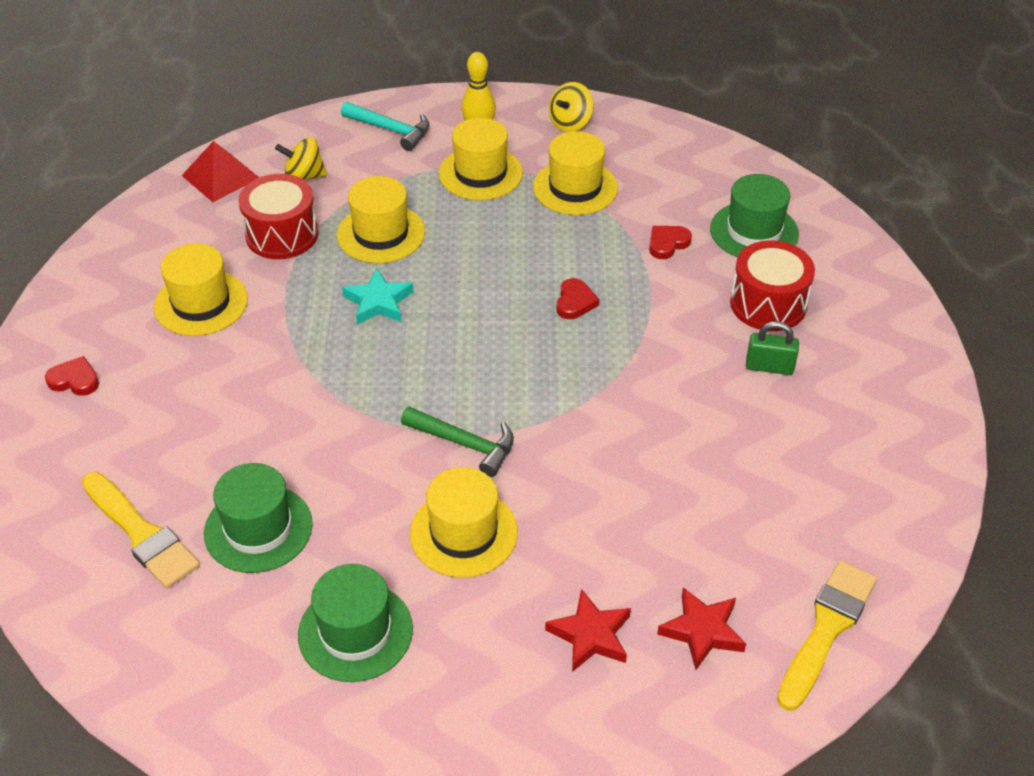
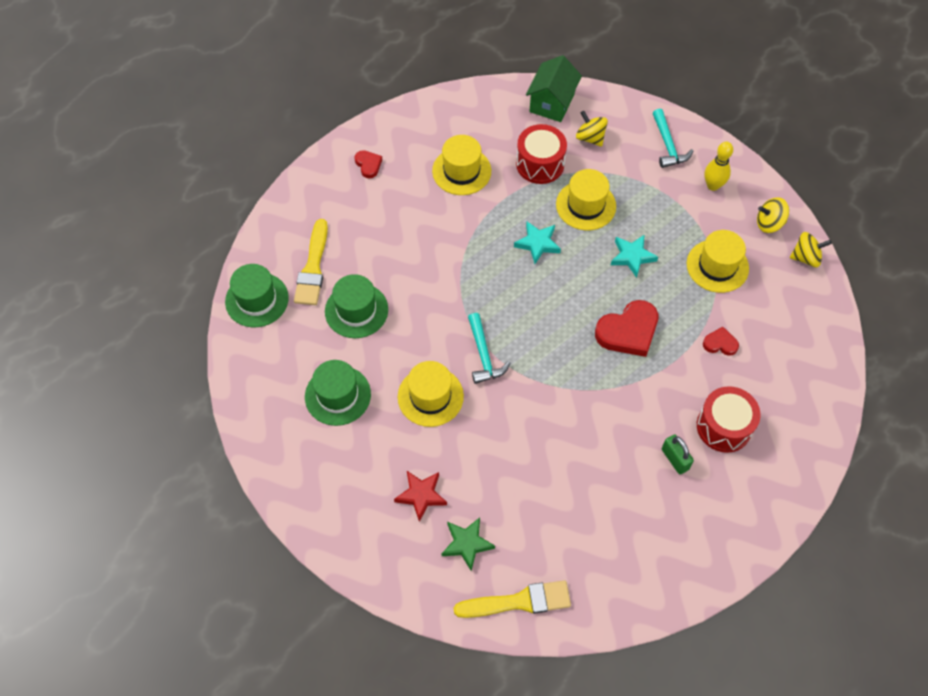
camera: 50 degrees right, 15 degrees up
(220, 176) = (552, 103): red pyramid -> green house
(465, 444) = (484, 355): green hammer -> turquoise hammer
(480, 173) = (679, 213): yellow hat -> none
(488, 240) = (632, 256): none -> turquoise star
(575, 302) = (628, 331): red heart -> red heart, size x1.94
(638, 125) = (806, 257): none -> yellow spinning top
(702, 631) = (467, 544): red star -> green star
(754, 231) = (777, 380): green hat -> green hat (257, 300)

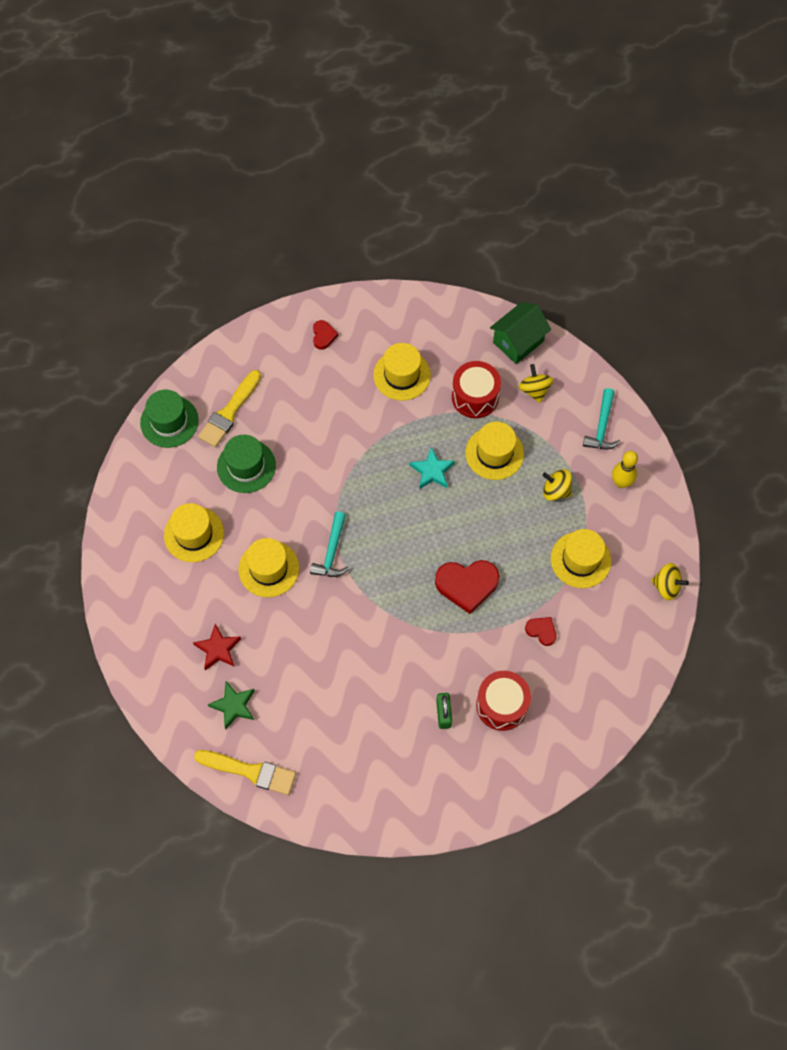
camera: 25 degrees right, 5 degrees up
(337, 395) = (194, 534): green hat -> yellow hat
(632, 256) = (509, 518): turquoise star -> none
(769, 223) = (652, 540): yellow spinning top -> yellow spinning top (556, 490)

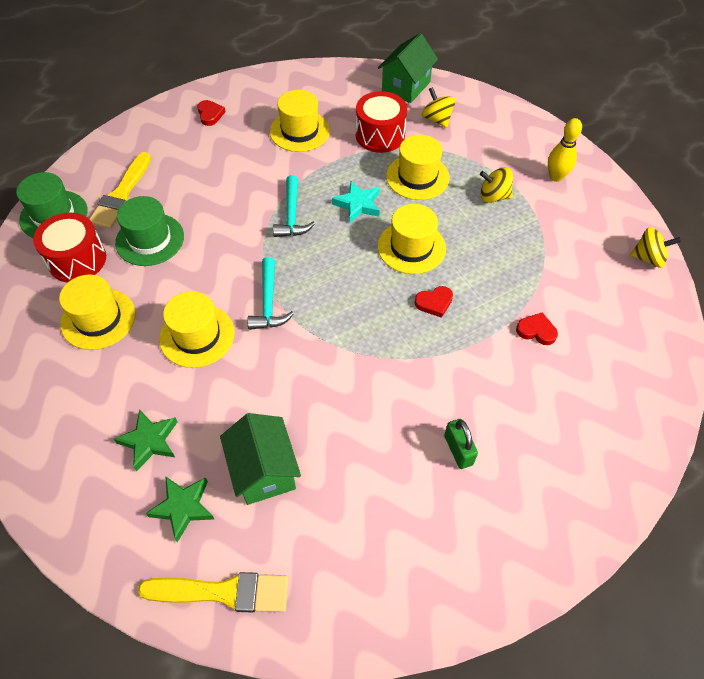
camera: 15 degrees left, 10 degrees down
(218, 649) = (149, 441): red star -> green star
(296, 693) = (264, 471): none -> green house
(467, 585) = (434, 303): red heart -> red heart, size x0.52
(502, 705) = (524, 422): red drum -> red drum (77, 260)
(580, 560) = (547, 252): yellow hat -> yellow hat (411, 247)
(602, 427) = (515, 136): turquoise hammer -> turquoise hammer (292, 215)

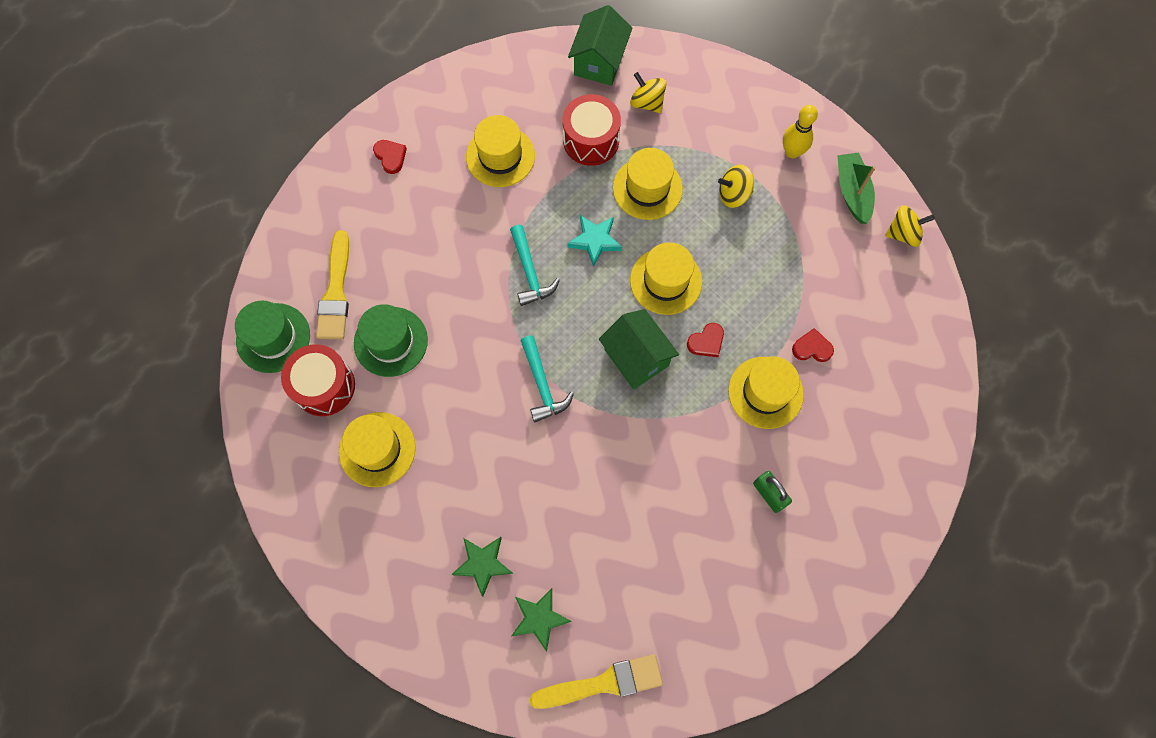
camera: 15 degrees left, 15 degrees up
(197, 335) = (484, 441): yellow hat -> yellow hat (765, 392)
(264, 471) = (600, 563): green house -> green house (636, 357)
(605, 217) = (852, 192): none -> green boat

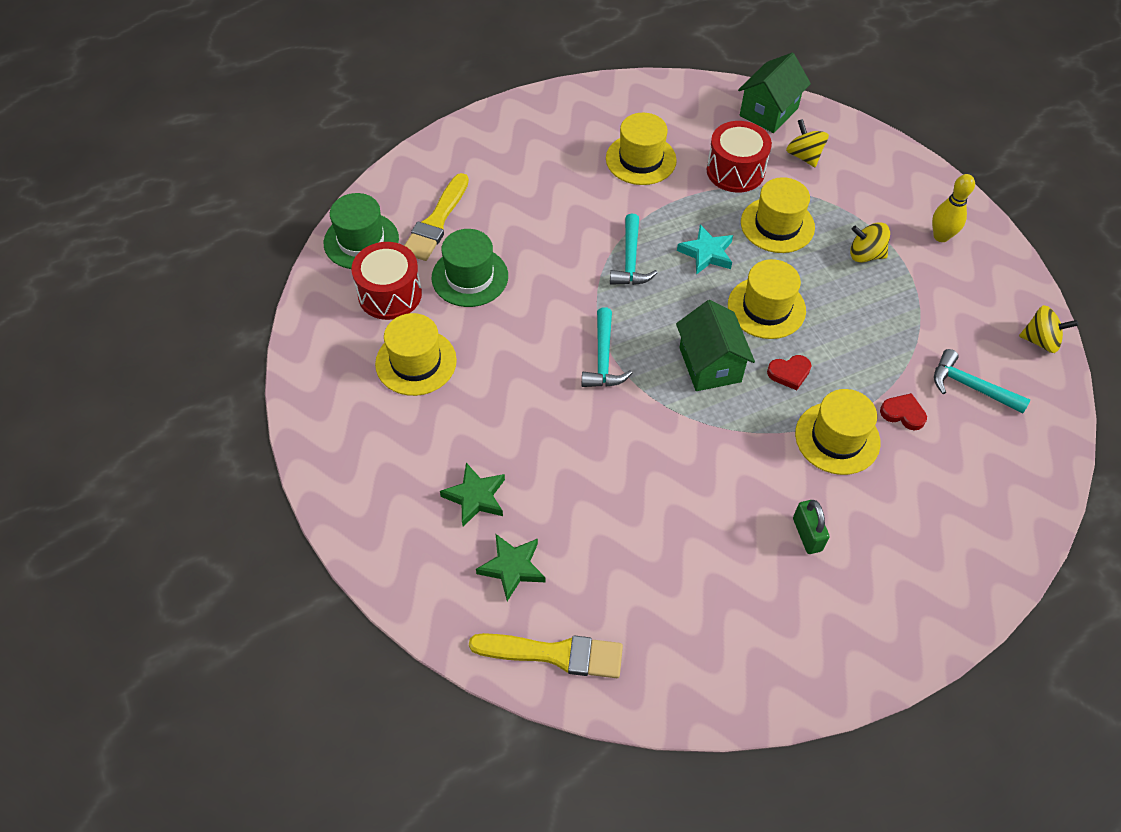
camera: 20 degrees right, 15 degrees down
(390, 157) = (536, 132): red heart -> none
(852, 192) = (995, 288): green boat -> none
(859, 301) = (970, 386): none -> turquoise hammer

